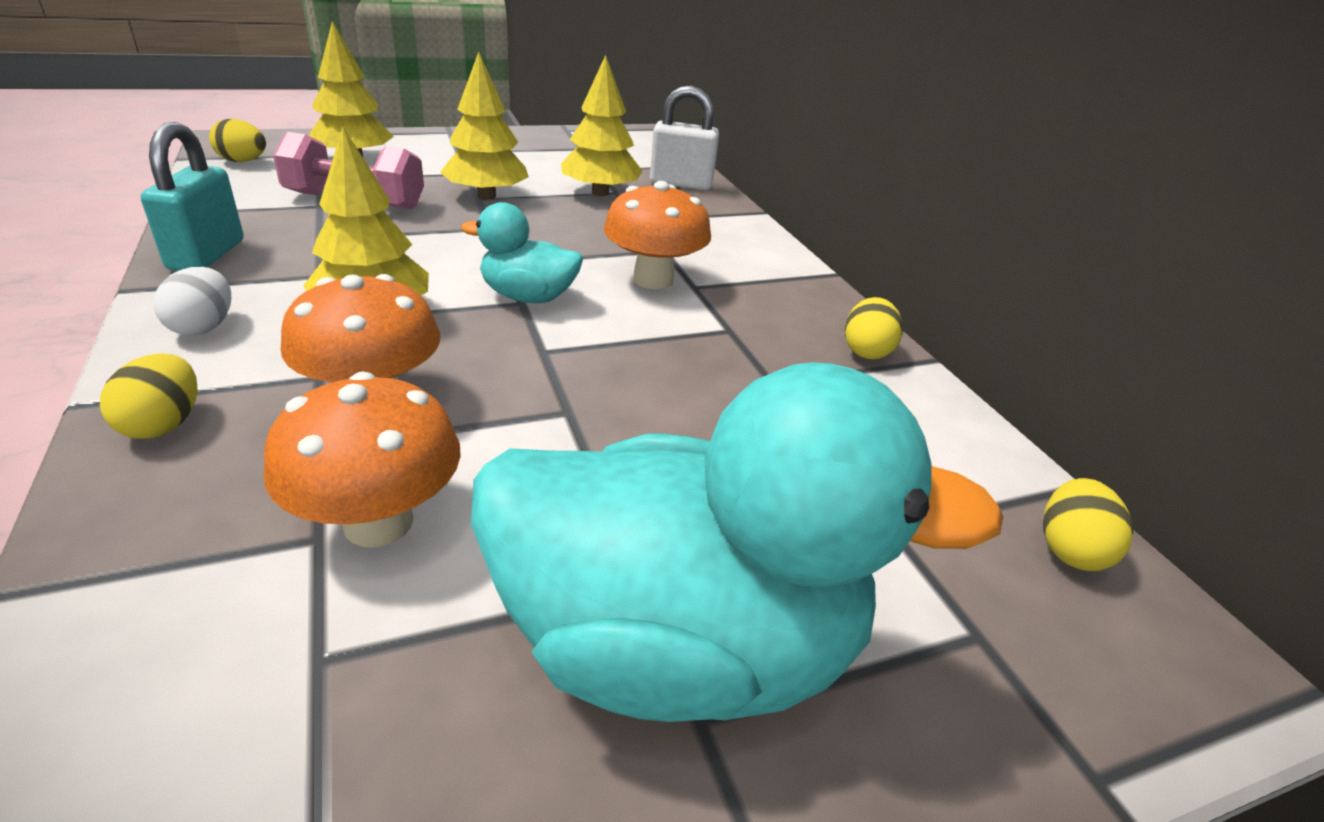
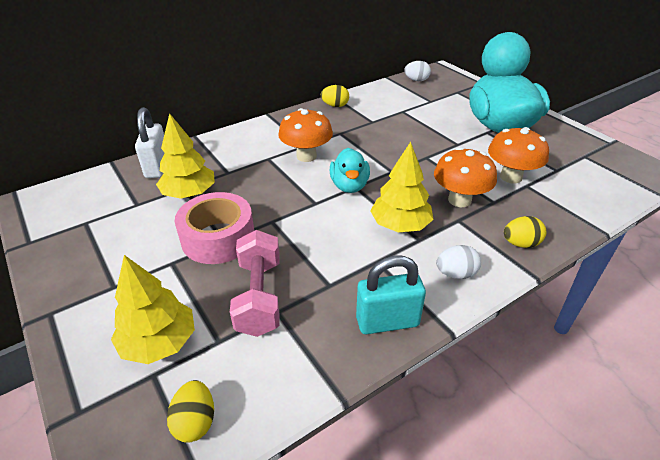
camera: 100 degrees left, 5 degrees up
(487, 196) = (218, 238): yellow tree -> pink tape
(1069, 550) = (416, 80): yellow egg -> white egg

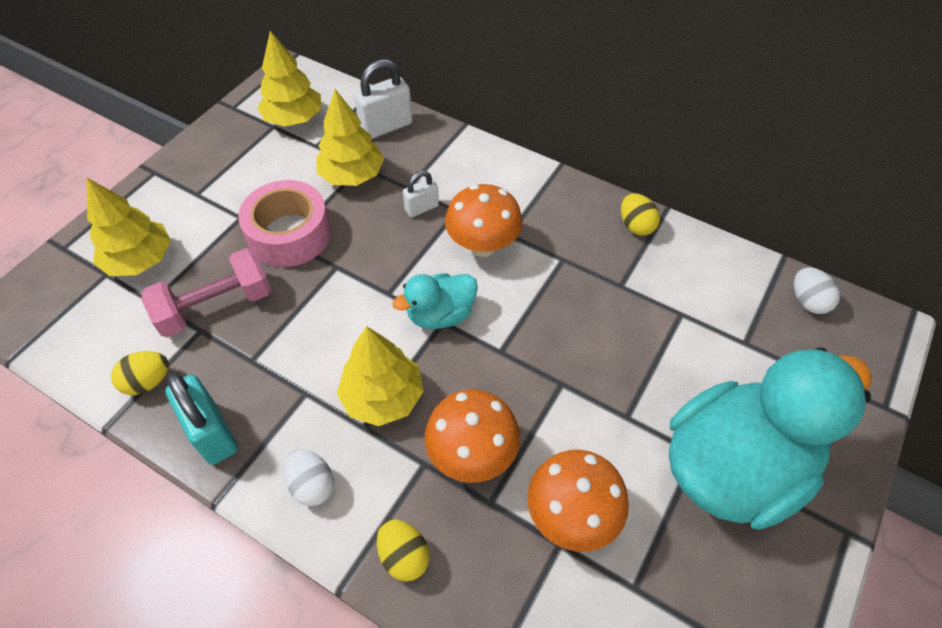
camera: 65 degrees right, 15 degrees up
(91, 209) = (294, 119): none -> yellow tree
(195, 422) = (65, 325): yellow egg -> yellow egg (148, 382)
(252, 171) = (421, 208): none -> white padlock

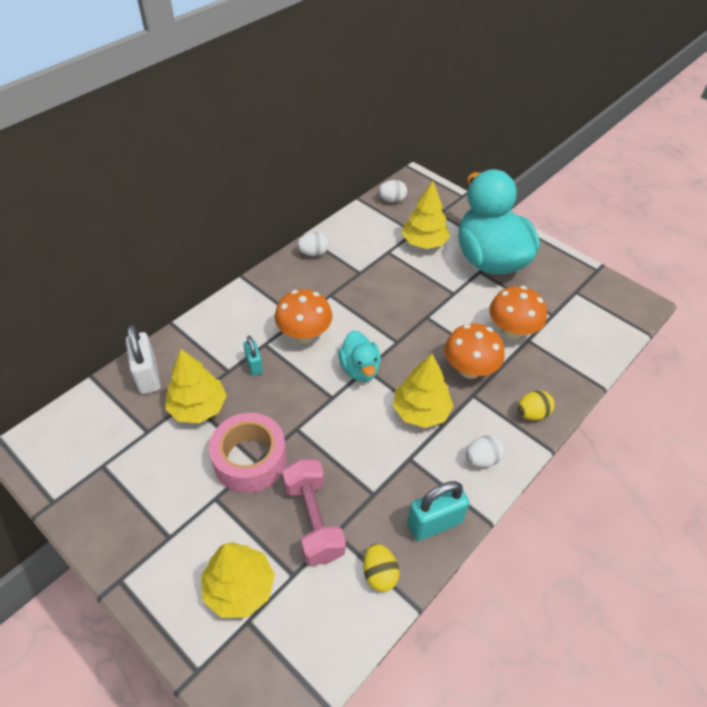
camera: 80 degrees left, 5 degrees down
(294, 119) = (100, 447): yellow tree -> yellow tree (424, 242)
(421, 208) = (254, 365): white padlock -> turquoise padlock
(636, 226) = (313, 253): yellow egg -> white egg

